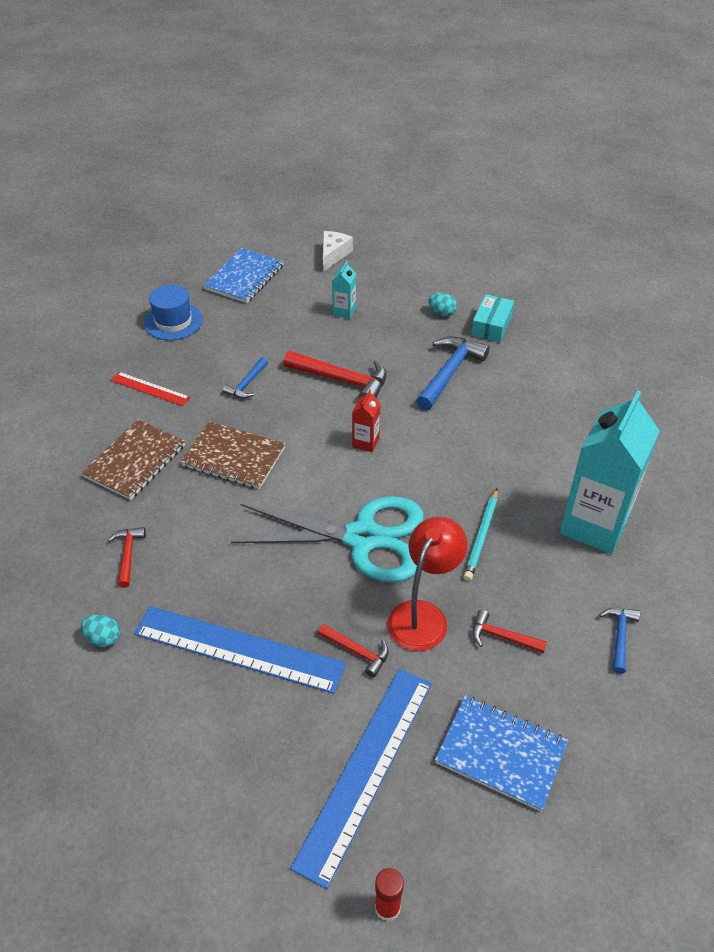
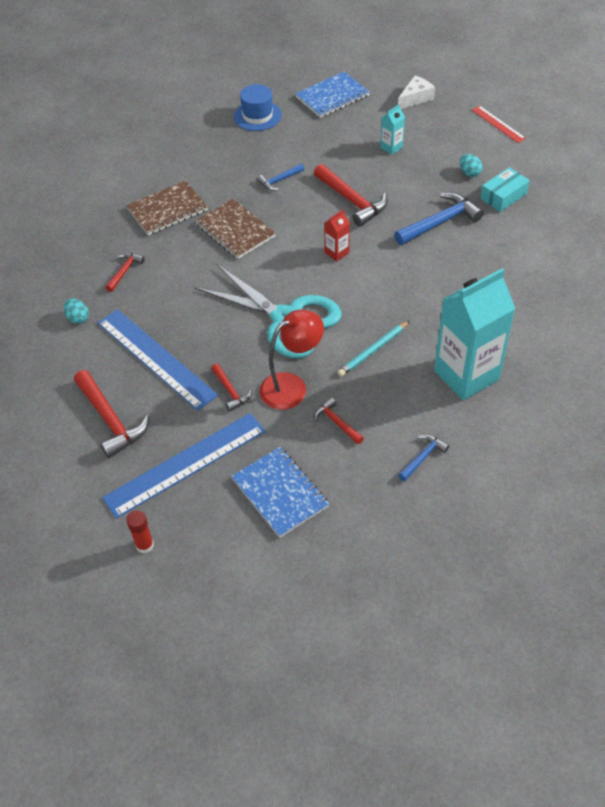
camera: 30 degrees right, 5 degrees up
(150, 389) = (209, 161): red ruler -> red ruler (498, 124)
(232, 756) = (110, 420): none -> red hammer

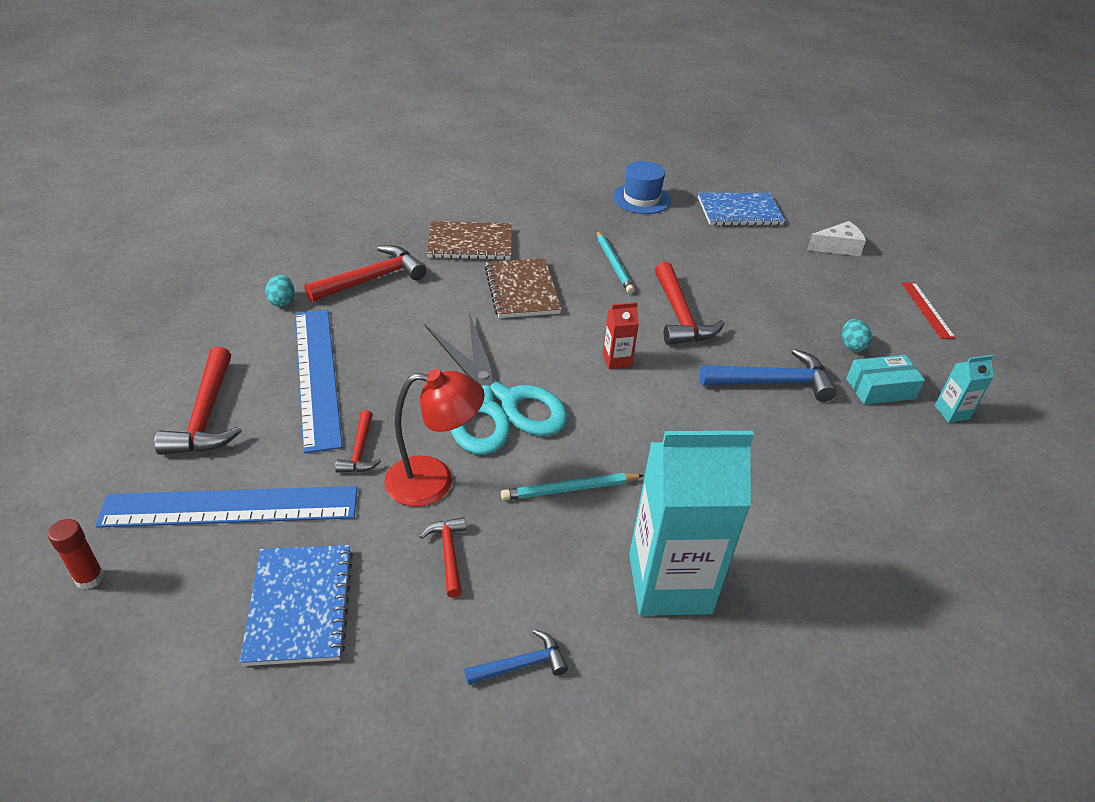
camera: 25 degrees right, 10 degrees down
(124, 271) = (372, 279): red hammer -> red hammer, size x1.81
(279, 180) = (613, 264): blue hammer -> turquoise pencil
(391, 147) = (770, 282): turquoise carton -> turquoise carton (951, 412)

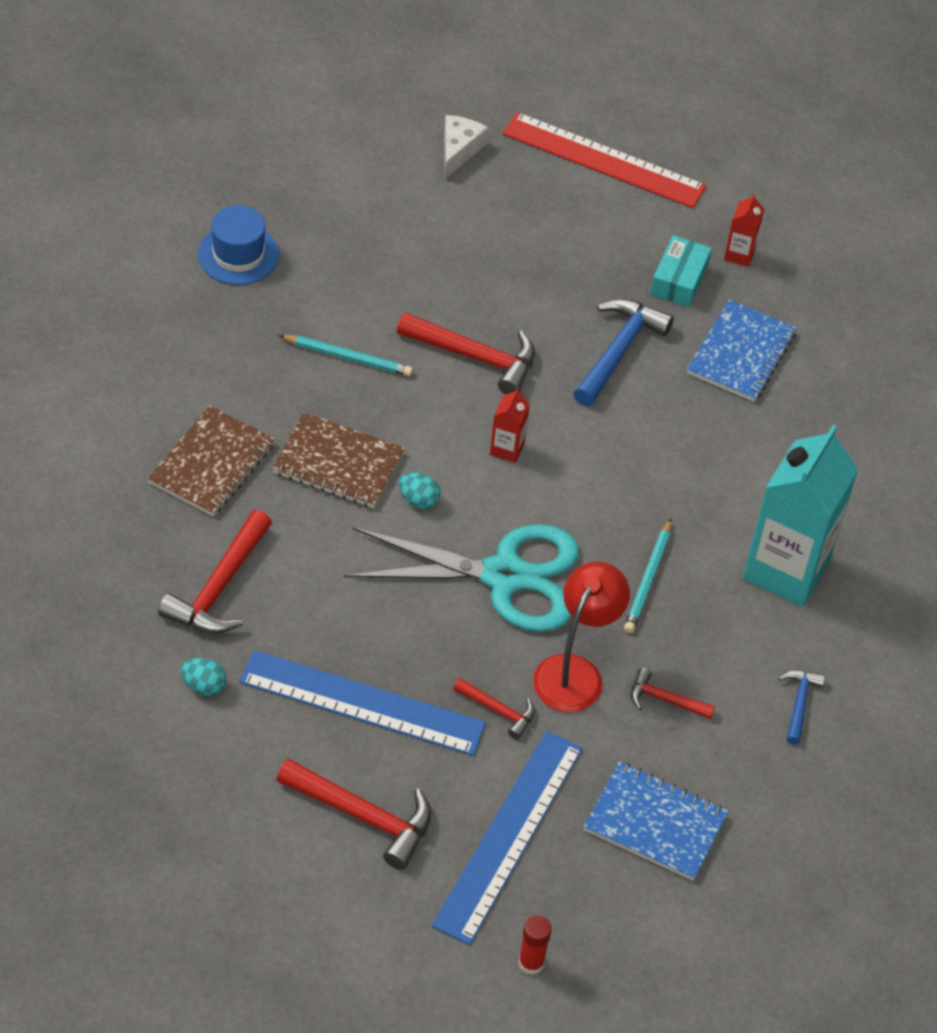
camera: 60 degrees left, 10 degrees up
(372, 279) = (219, 587): red hammer -> red hammer turned 150 degrees counterclockwise
(739, 211) = (332, 184): blue notebook -> blue notebook (741, 353)
(852, 345) = (611, 256): turquoise egg -> turquoise egg (418, 500)
(927, 310) = (603, 160): red ruler -> red ruler, size x1.97
(951, 412) = (739, 254): turquoise carton -> red carton

